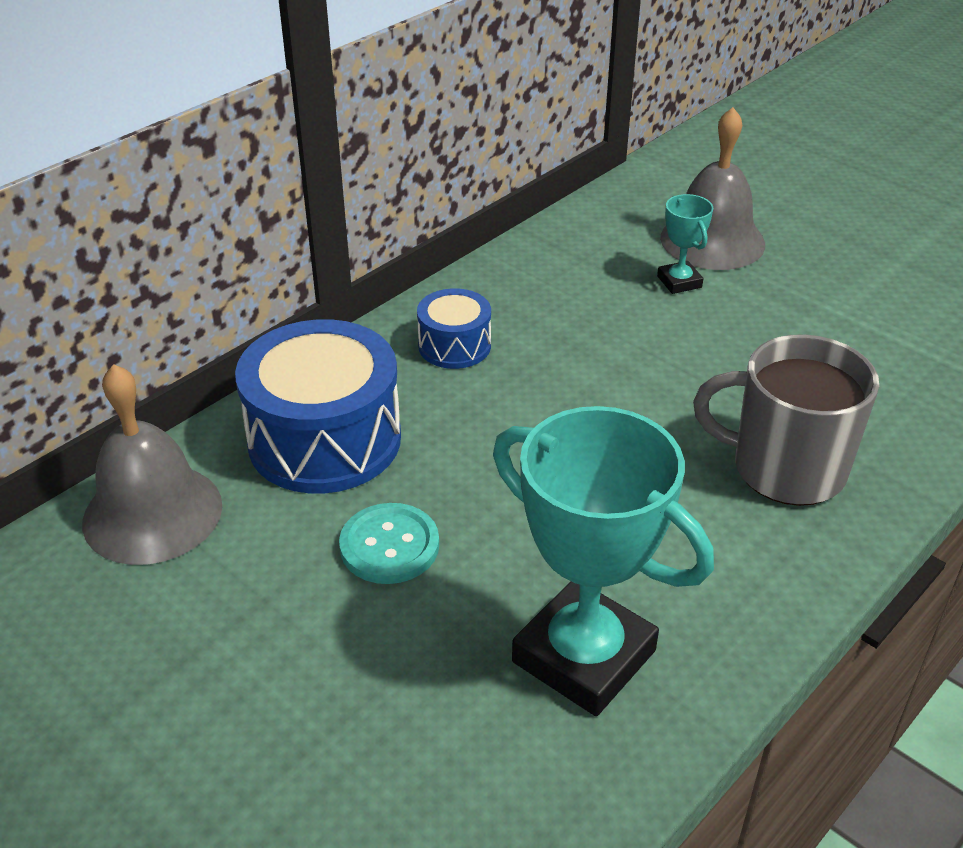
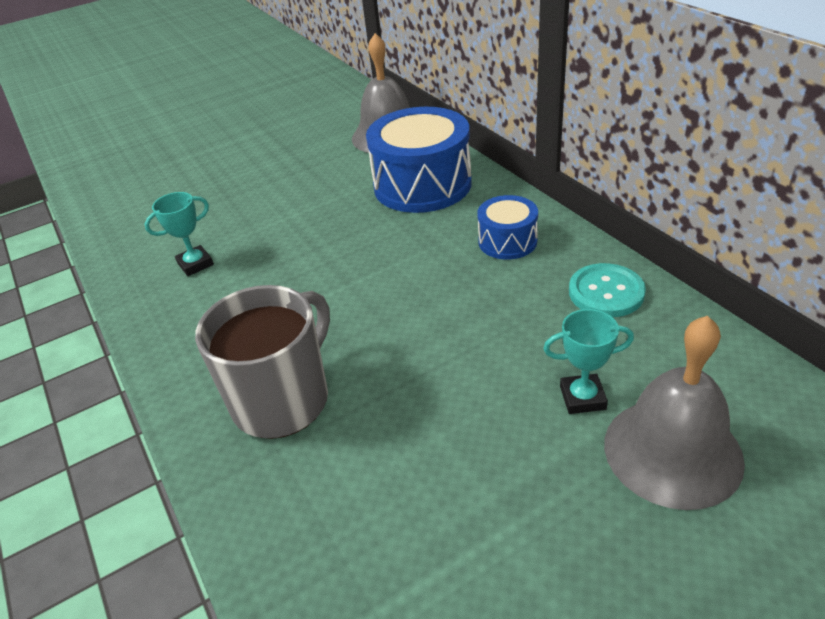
camera: 110 degrees right, 0 degrees up
(389, 546) = (320, 204): turquoise button -> turquoise button (606, 292)
(584, 656) = (195, 264): turquoise trophy -> turquoise trophy, size x0.46

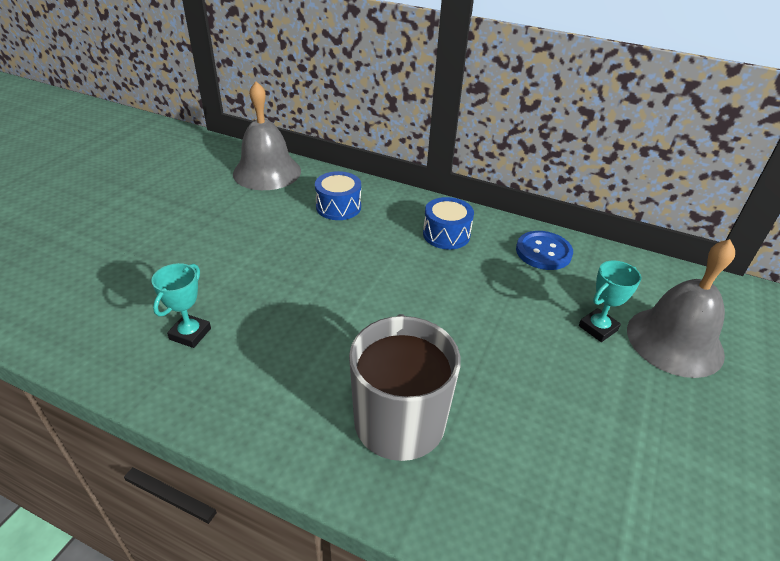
camera: 40 degrees left, 0 degrees up
(422, 185) = (338, 207): blue drum -> blue drum, size x0.52
(606, 292) = (543, 252): turquoise button -> blue button

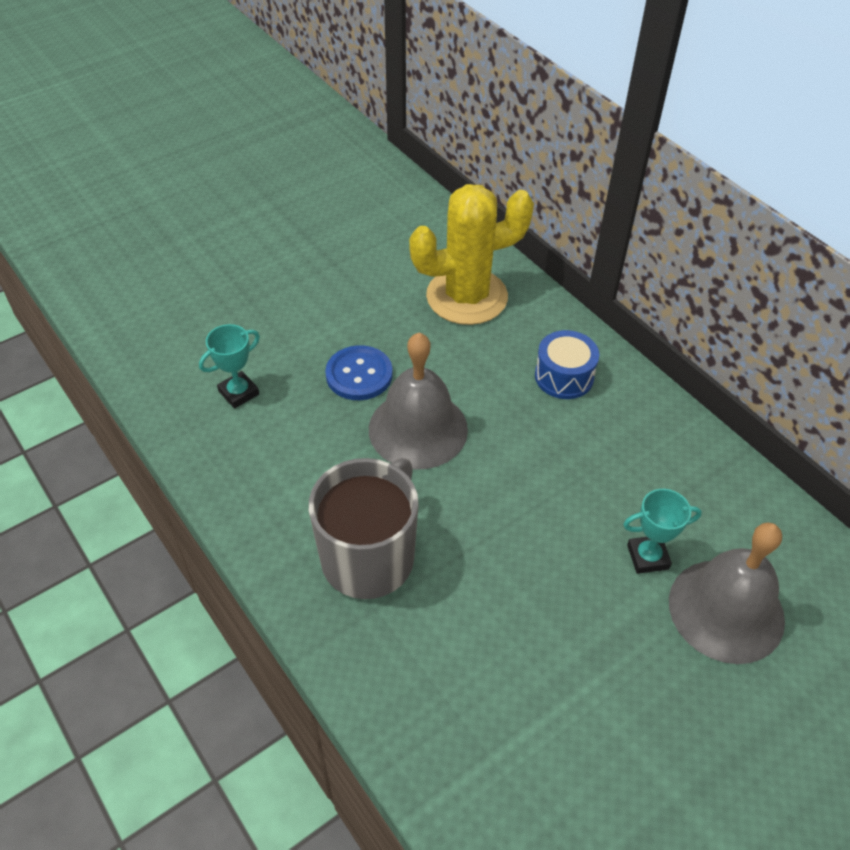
camera: 30 degrees right, 10 degrees up
(267, 172) = (418, 222): grey bell -> grey bell (418, 429)
(338, 207) = (467, 297): blue drum -> yellow cactus
(543, 252) = (663, 442): blue button -> blue button (359, 375)

